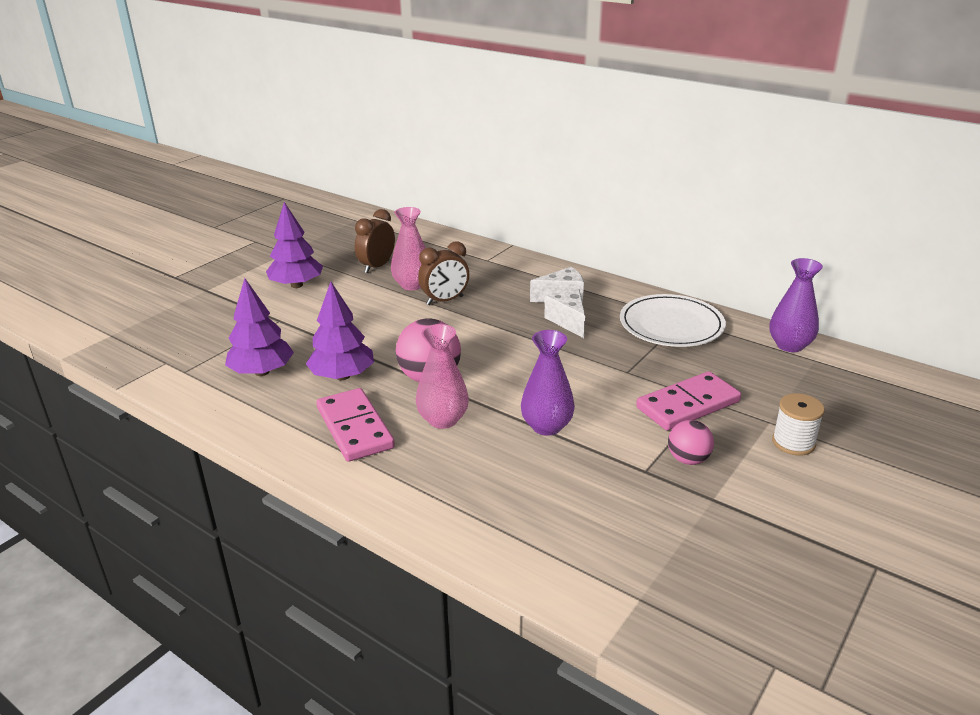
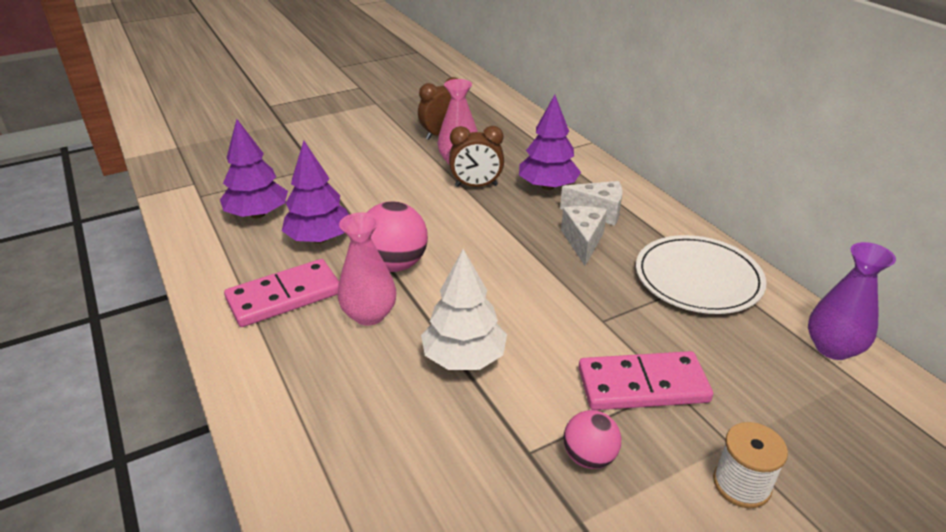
camera: 25 degrees right, 5 degrees up
(296, 285) = (357, 137): purple tree -> purple tree (548, 186)
(355, 428) = (284, 296): pink domino -> pink domino turned 60 degrees clockwise
(546, 426) = (464, 358): purple vase -> white tree

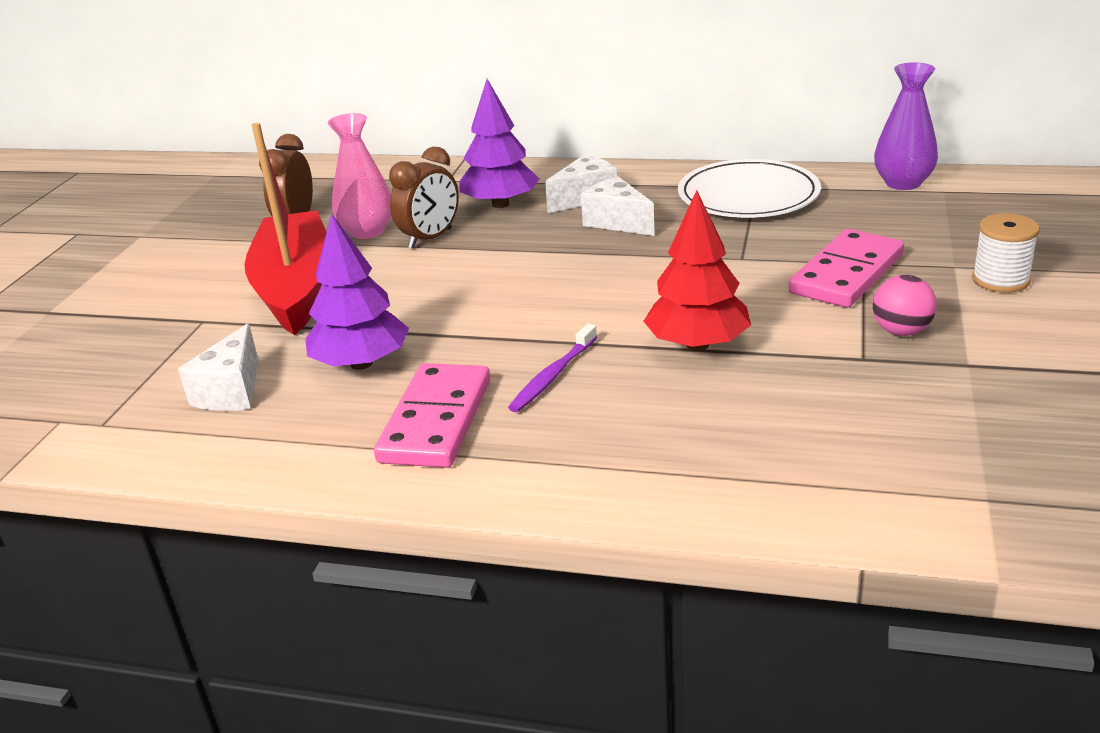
camera: 45 degrees left, 5 degrees down
(257, 214) = (231, 391): purple tree -> white cheese
(369, 315) = (553, 375): pink vase -> purple toothbrush
(374, 174) = (296, 288): none -> red boat
(394, 265) = (490, 332): pink ball -> none
(464, 358) = (697, 344): white tree -> red tree

